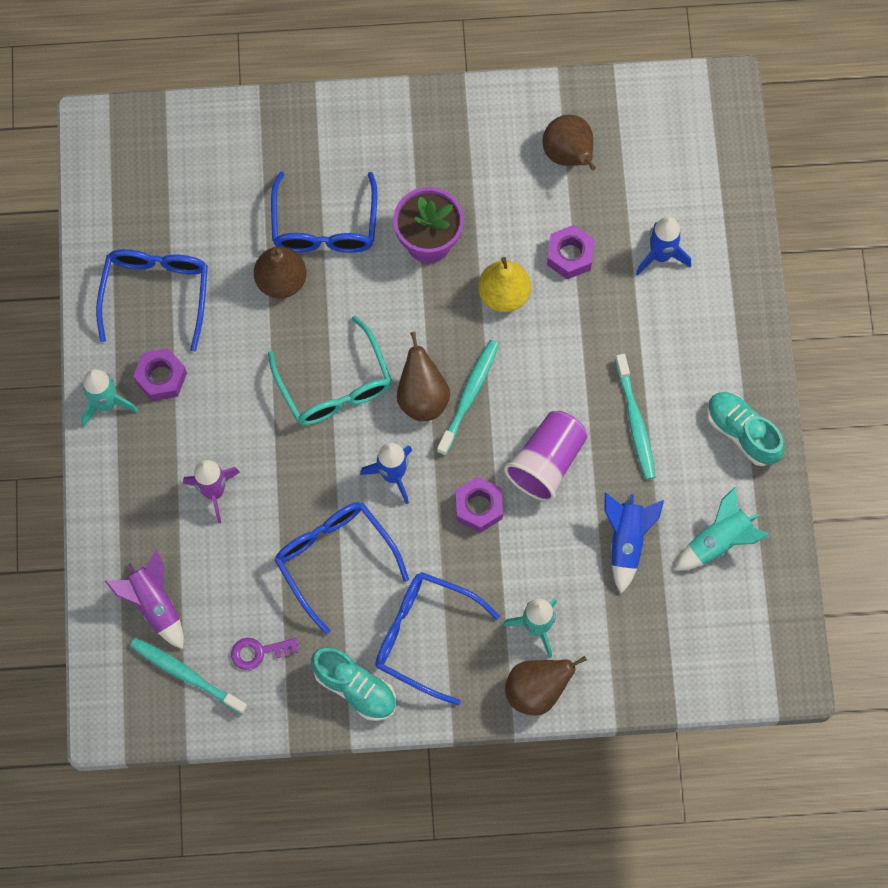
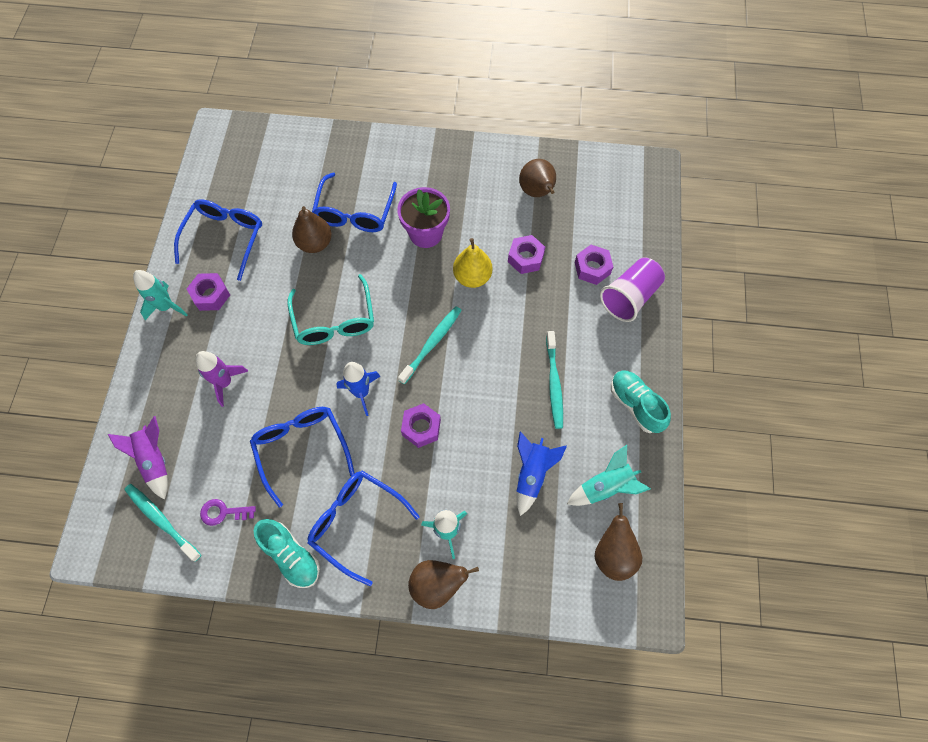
camera: 10 degrees right, 5 degrees down
(422, 397) = (397, 339): brown pear -> brown pear (613, 554)
(546, 462) = (480, 402): purple cup -> purple cup (629, 297)
(660, 255) = (592, 268): blue rocket -> purple nut

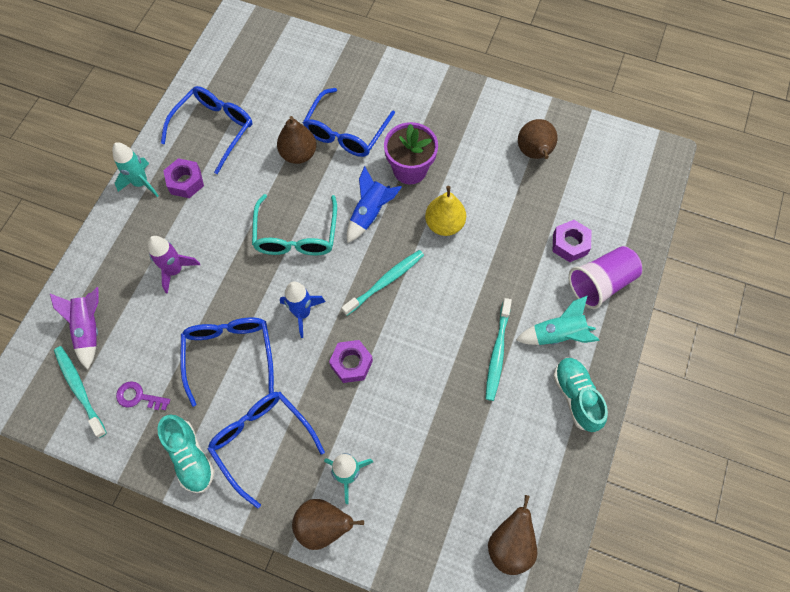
camera: 15 degrees right, 0 degrees up
(525, 258) = (504, 218): purple nut -> none
(532, 474) = (449, 440): blue rocket -> blue rocket (370, 213)
(605, 487) = (521, 473): turquoise rocket -> turquoise rocket (557, 335)

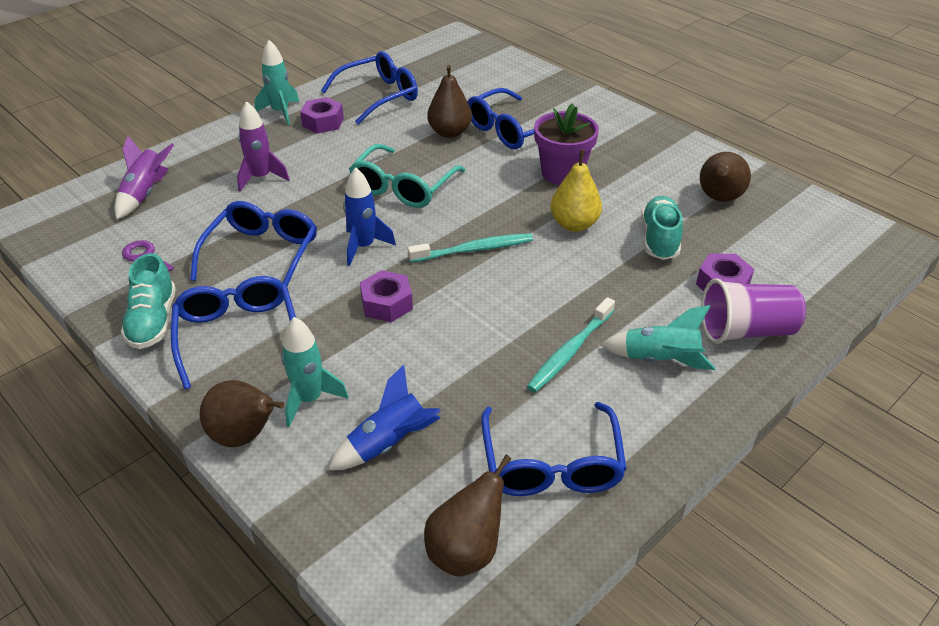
camera: 25 degrees right, 25 degrees down
(80, 389) = (96, 233): turquoise toothbrush -> none
(370, 213) = (494, 193): blue rocket -> blue rocket (388, 444)
(529, 455) = (551, 464): none -> blue glasses
(576, 396) = (652, 428): turquoise shoe -> turquoise shoe (659, 239)

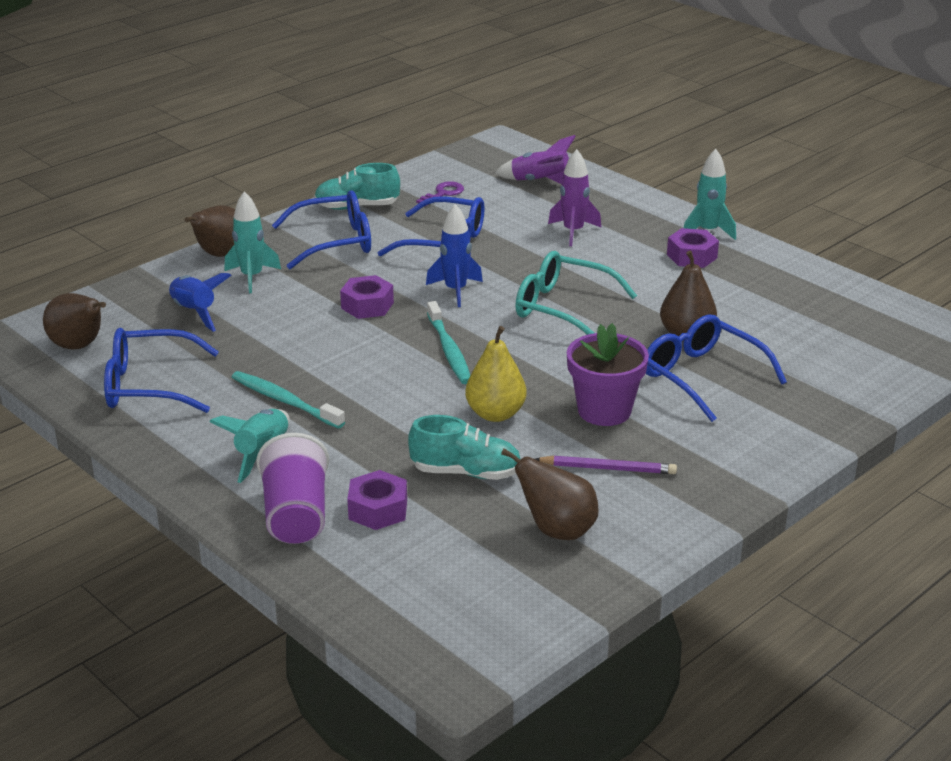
camera: 90 degrees right, 10 degrees down
(379, 96) = (764, 287): blue glasses -> none
(638, 175) = (608, 468): none -> purple pencil

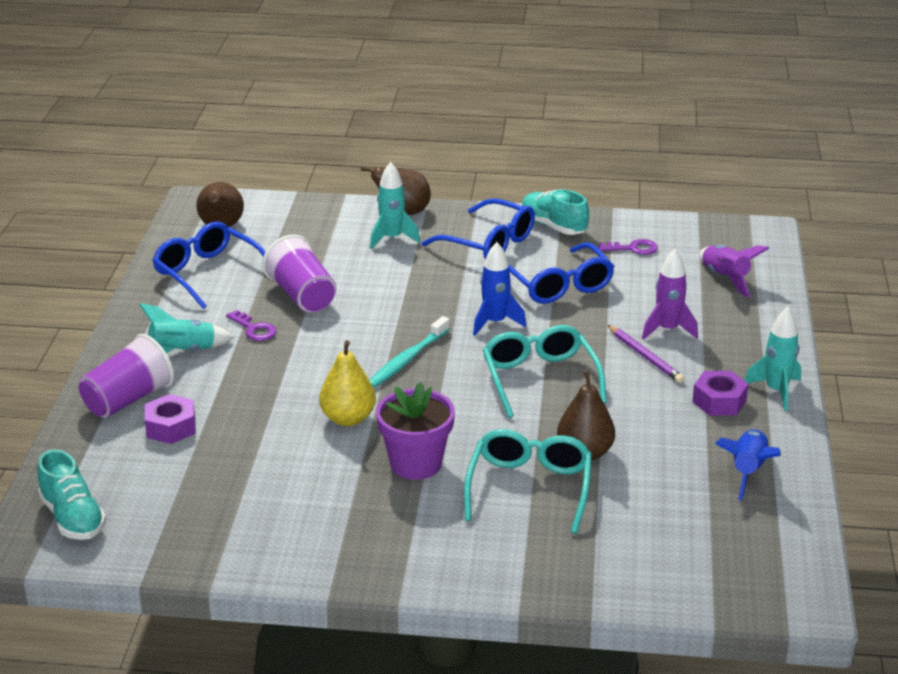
camera: 50 degrees right, 0 degrees up
(194, 312) = (316, 242): blue rocket -> blue rocket (747, 471)
(270, 355) = (302, 296): none -> purple cup
(284, 401) = (254, 329): turquoise toothbrush -> purple key
(367, 305) = (420, 299): purple nut -> none
(466, 472) = (257, 441): turquoise shoe -> turquoise shoe (73, 518)
(557, 530) = (232, 512): brown pear -> none
(608, 468) = (338, 500): purple pencil -> purple pencil (645, 356)
(702, 376) = (529, 488): blue glasses -> turquoise glasses

